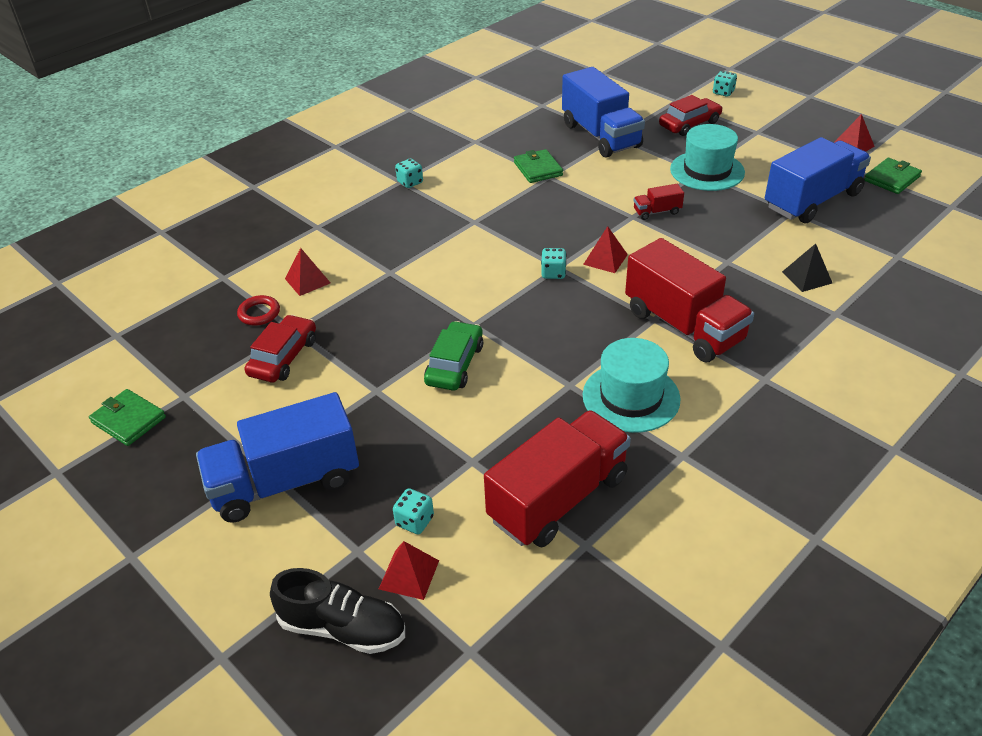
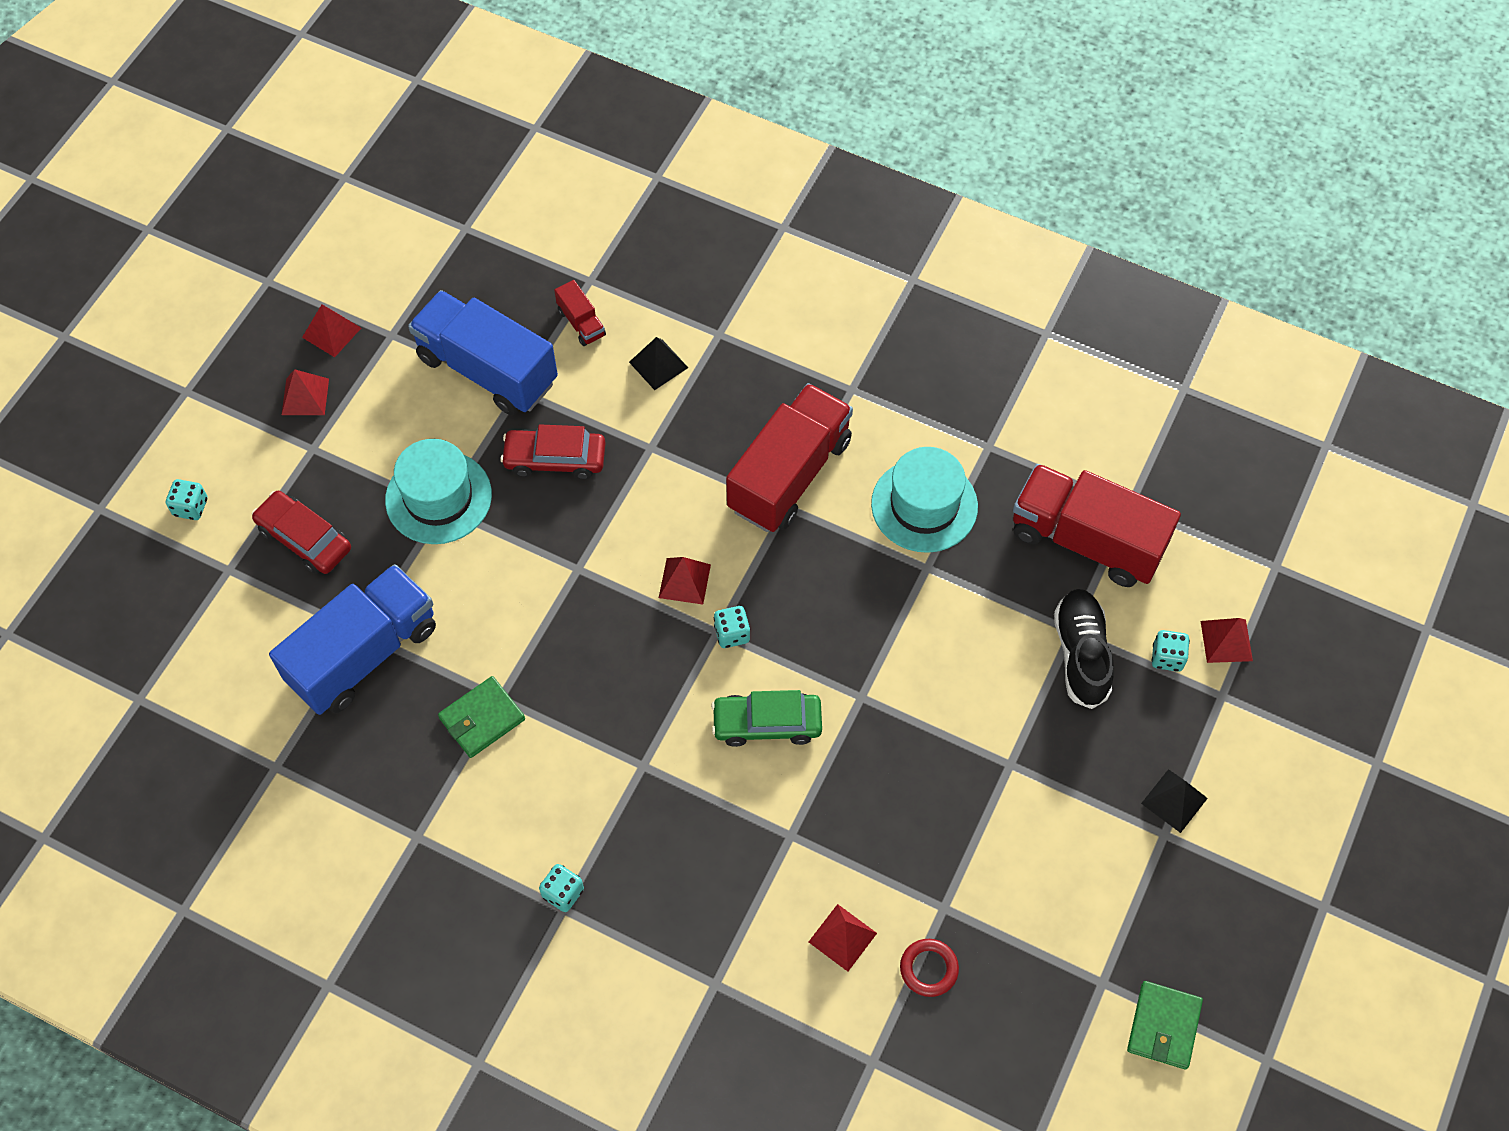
camera: 110 degrees left, 20 degrees up
(283, 357) = (996, 896): red car -> red car (555, 459)
(285, 482) = (1174, 801): blue truck -> black pyramid
(343, 628) = (1303, 674): black shoe -> black shoe (1081, 654)
(455, 364) = (937, 694): green car -> green car (767, 723)
(657, 212) = (559, 541): red truck -> red truck (581, 323)
(799, 132) = (305, 396): none -> red pyramid
(892, 179) = (412, 288): green wallet -> none

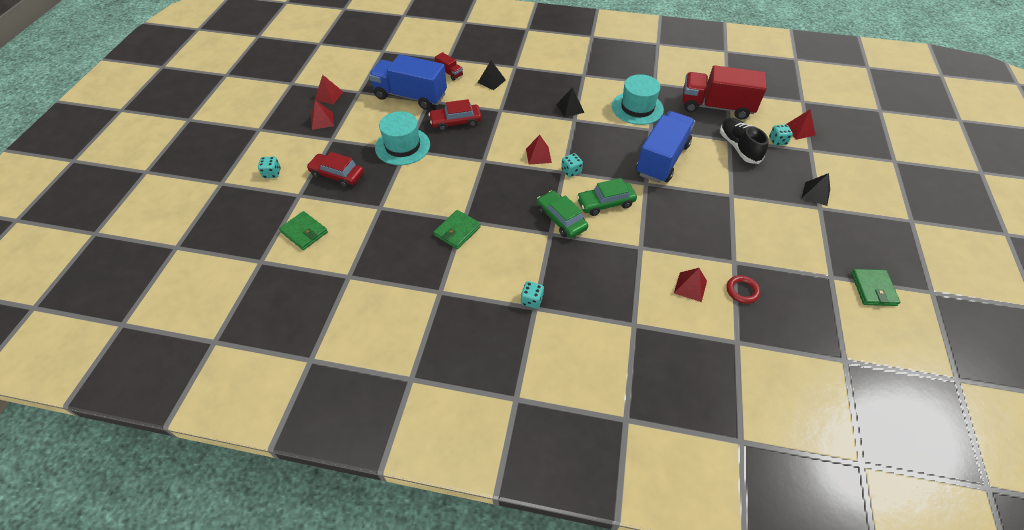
camera: 15 degrees left, 10 degrees down
(221, 655) = (304, 232): none -> green wallet
(363, 654) = (383, 216): blue truck -> blue truck (662, 160)
(673, 739) = (561, 219): none -> green car
(789, 475) = (570, 108): red truck -> black pyramid

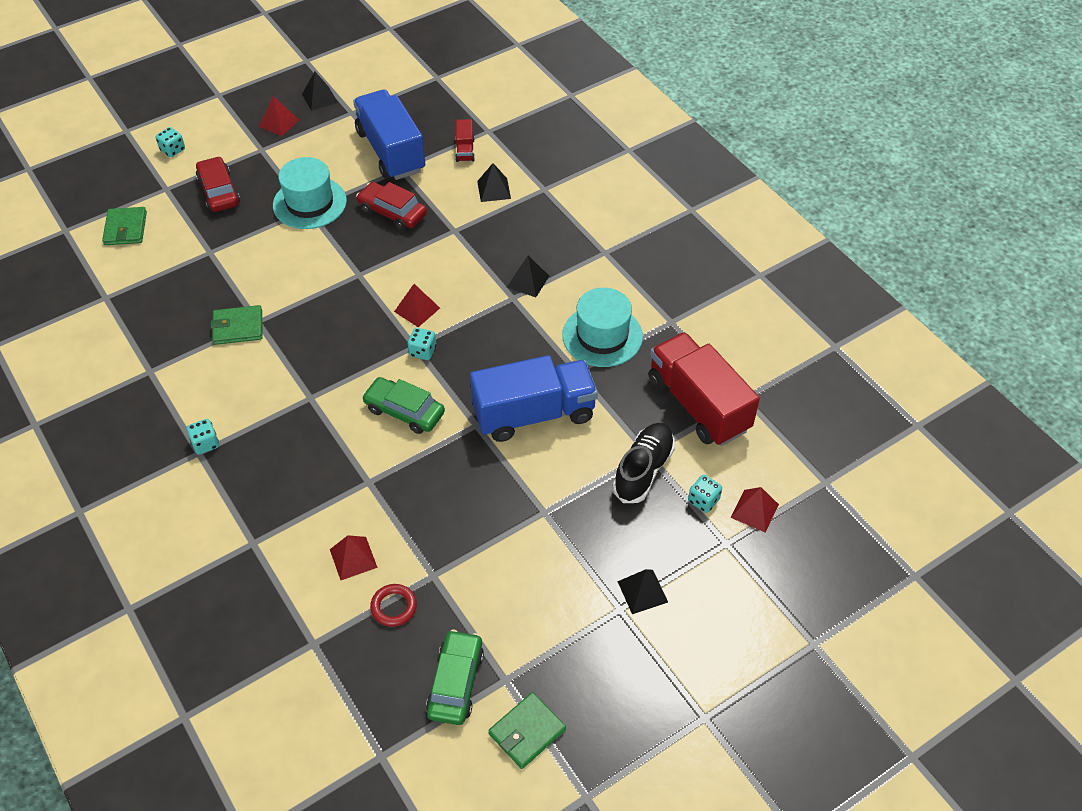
camera: 45 degrees right, 0 degrees up
(329, 95) = (319, 98): red pyramid -> black pyramid
(561, 219) = (340, 392): green car -> green car (456, 683)

